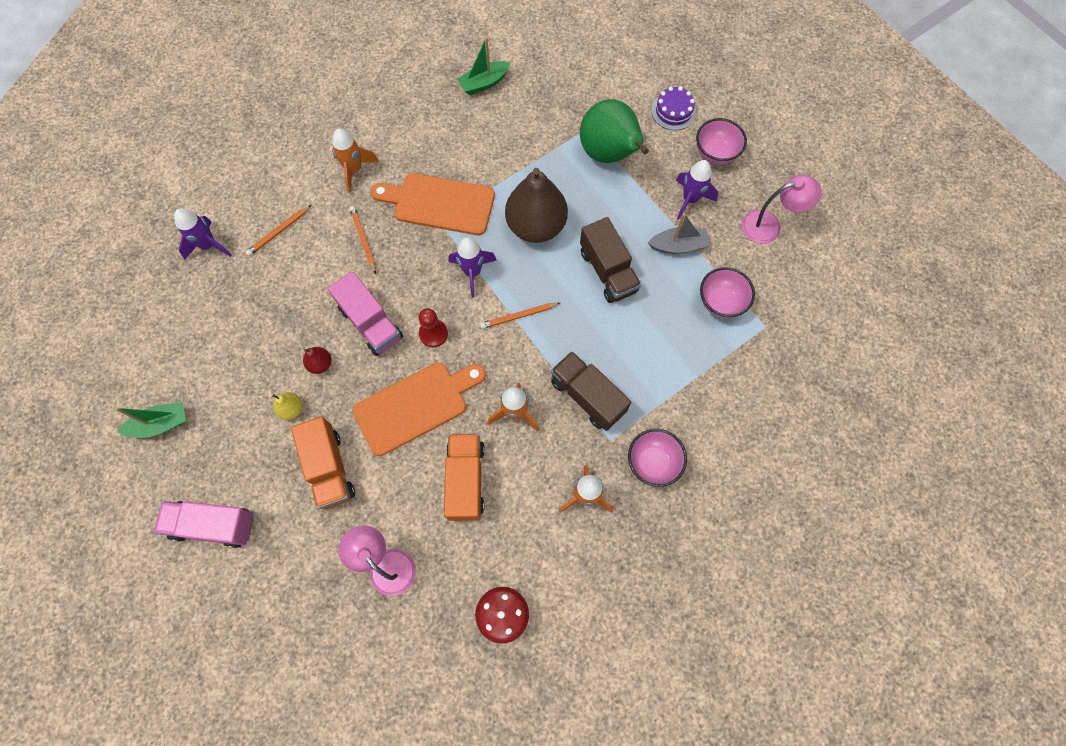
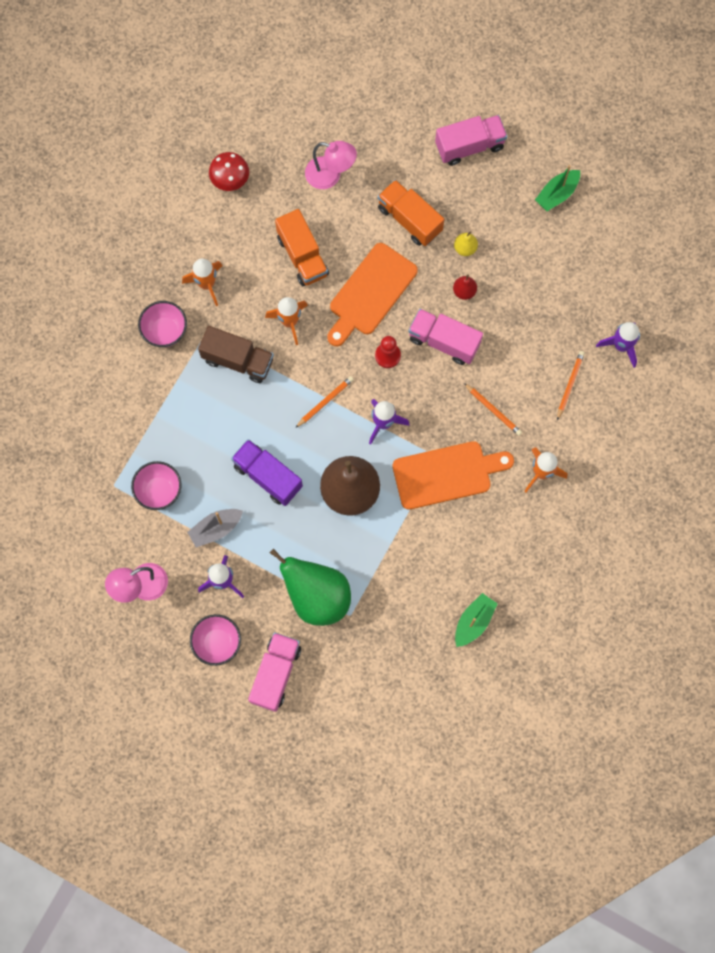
camera: 155 degrees right, 5 degrees up
(608, 271) = (268, 476): brown truck -> purple truck
(673, 111) = (275, 674): purple cake -> pink truck

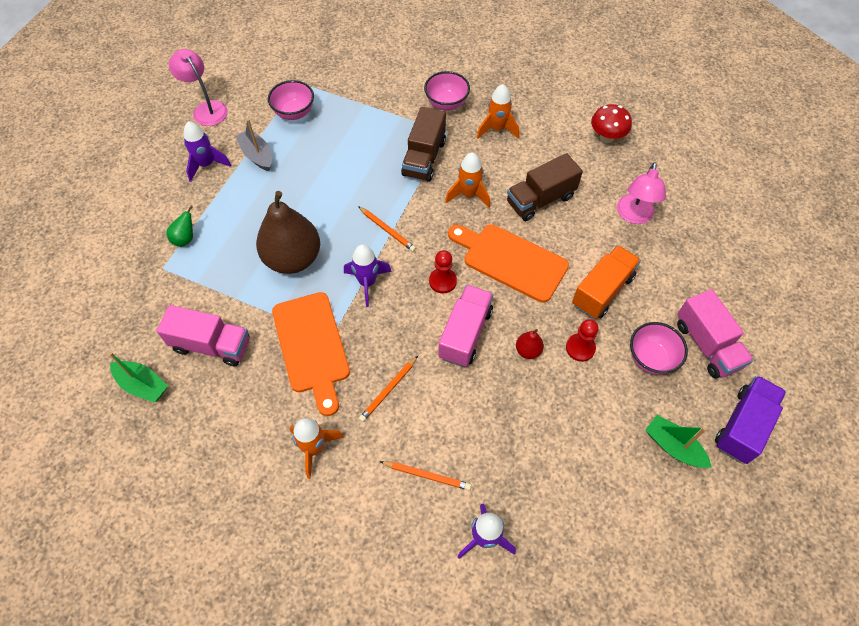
camera: 85 degrees right, 15 degrees down
(217, 643) = (148, 166): pink bowl -> pink bowl (651, 358)
(268, 476) = (308, 190): purple truck -> purple truck (743, 426)
(275, 674) = (112, 212): pink truck -> pink truck (211, 345)
(302, 256) = (540, 199): orange truck -> brown truck
(317, 596) = (185, 239): green pear -> green pear, size x0.42
(465, 248) = (580, 348): yellow pear -> red pawn

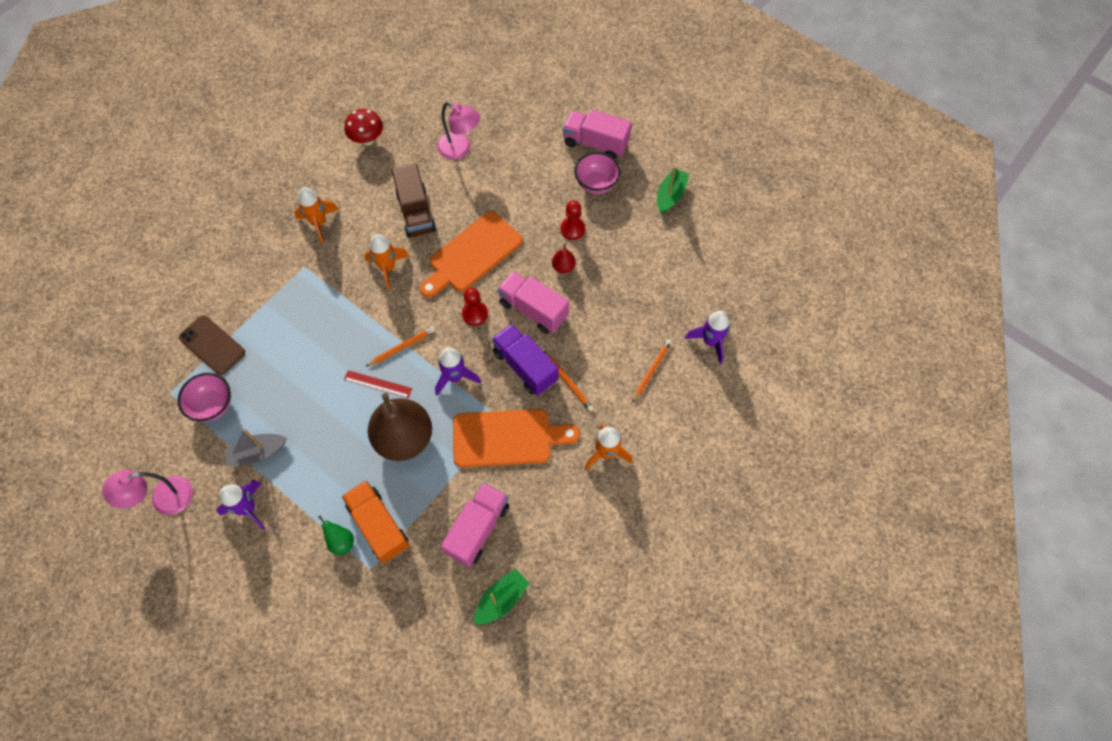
camera: 75 degrees left, 5 degrees up
(344, 222) = (378, 384): none -> red ruler
(350, 95) = (212, 345): none -> brown phone
(424, 158) = (328, 295): brown truck -> none
(446, 104) = (267, 258): pink bowl -> none
(602, 291) = (525, 196): orange truck -> orange truck (379, 526)
(673, 446) = (670, 195): green boat -> green boat turned 150 degrees clockwise
(707, 345) = (595, 143): pink truck -> pink truck turned 150 degrees counterclockwise
(743, 426) = (666, 146): purple truck -> purple truck (525, 366)

